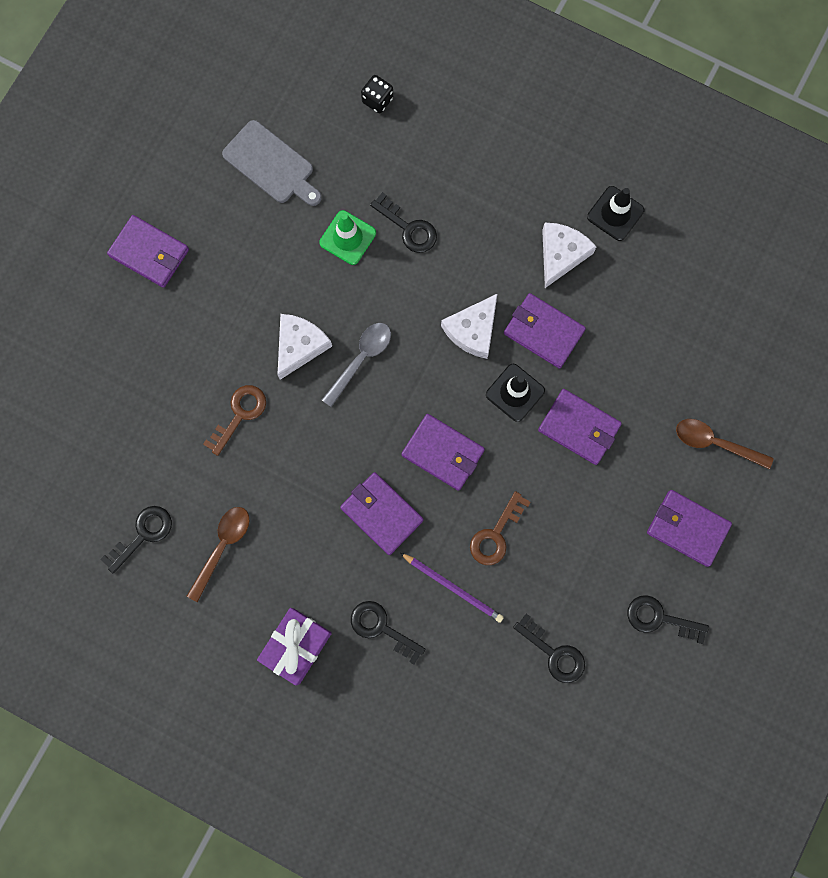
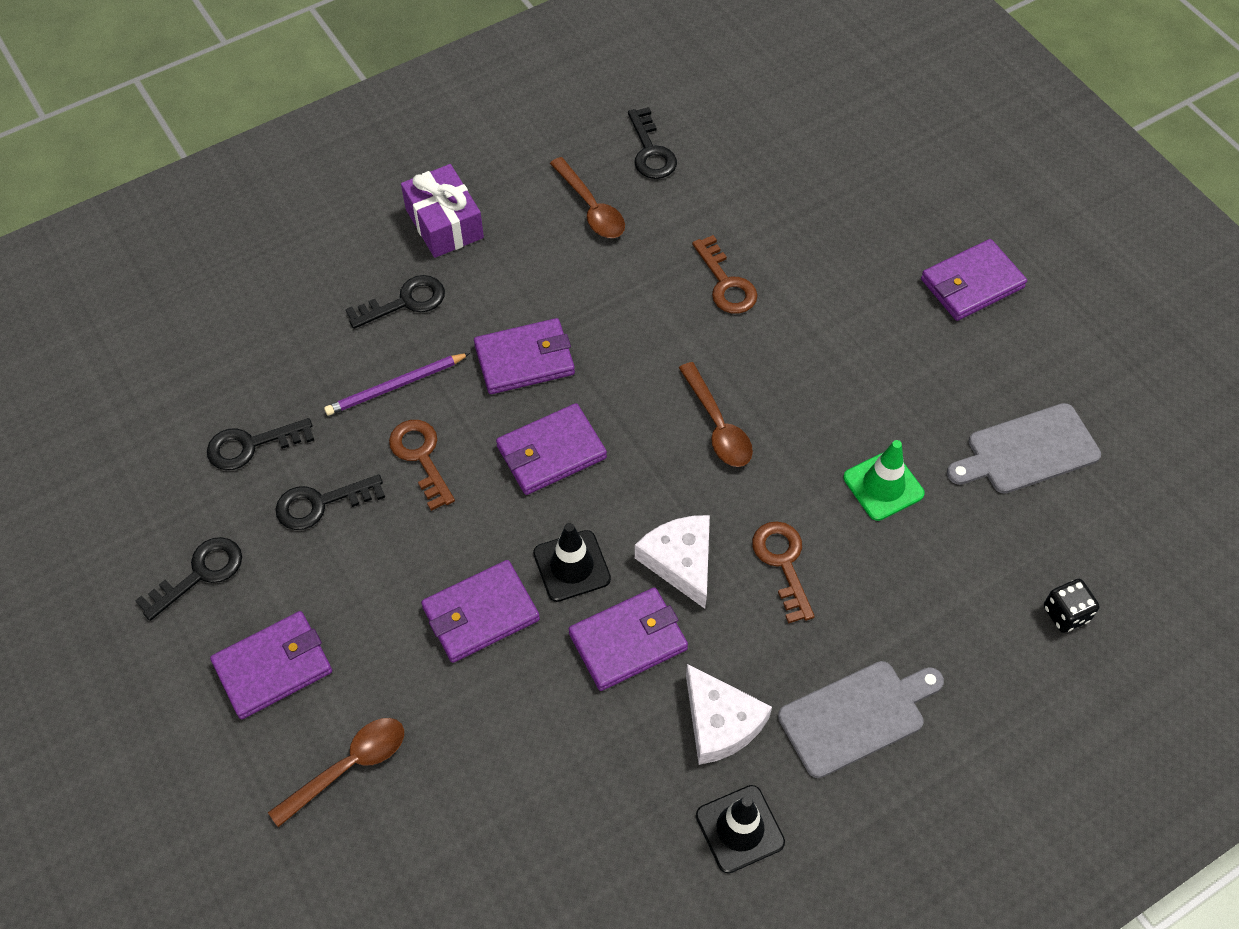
camera: 120 degrees right, 20 degrees down
(299, 346) = (772, 373): white cheese -> none
(361, 359) = (717, 425): grey spoon -> brown spoon
(408, 228) = (860, 559): black key -> black key (321, 503)
(438, 270) = (783, 563): none -> brown key
(512, 184) = (856, 716): none -> grey cutting board

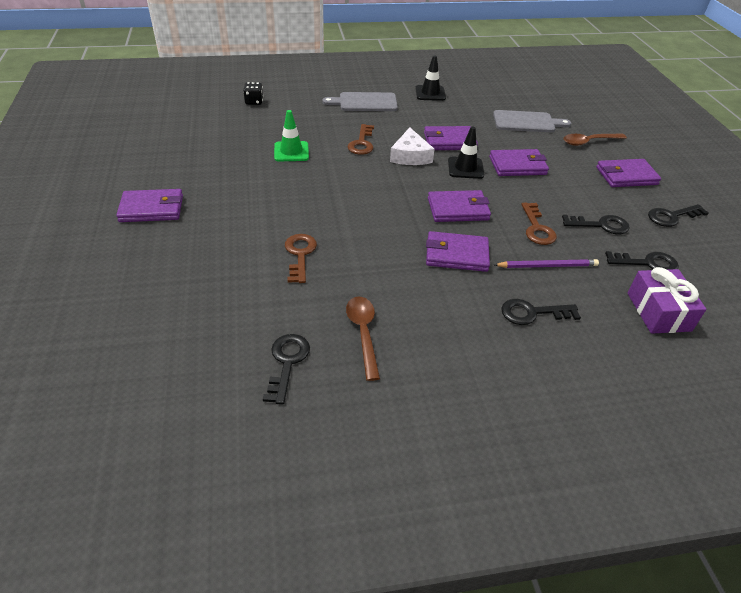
camera: 160 degrees left, 15 degrees down
(444, 223) = (488, 361): purple gift -> purple gift (658, 312)
(717, 425) = (357, 194): brown spoon -> none
(720, 722) = (421, 114): white cheese -> none
(1027, 450) = (209, 143): grey cutting board -> grey cutting board (526, 122)

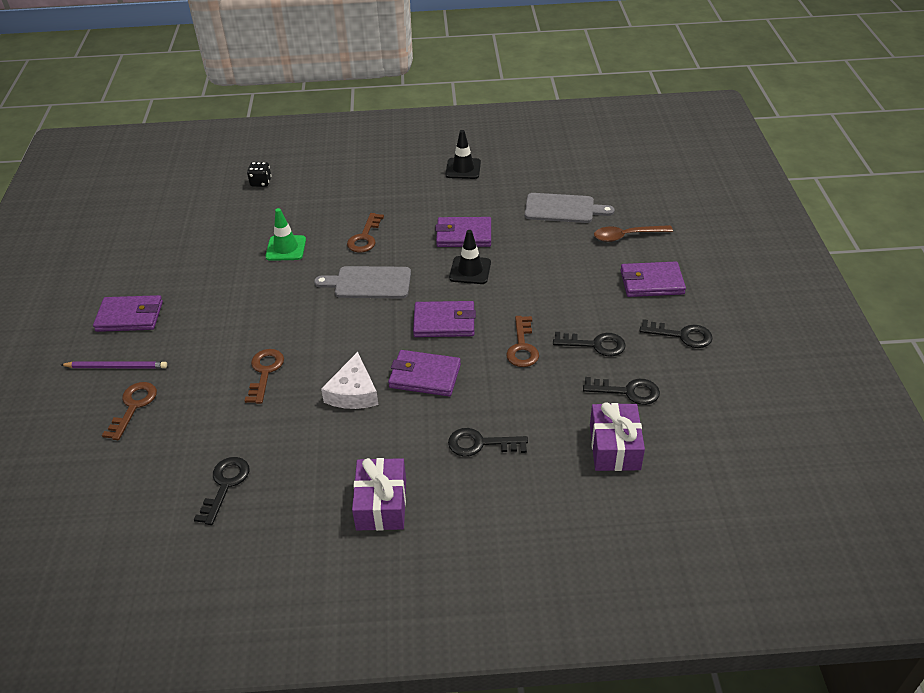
camera: 10 degrees right, 0 degrees up
(171, 289) = (133, 406): none -> brown key
(363, 333) = (304, 459): brown spoon -> none
(365, 102) = (384, 182): grey cutting board -> grey cutting board (369, 283)
(410, 156) = (413, 254): white cheese -> white cheese (353, 392)
(456, 374) = (381, 504): none -> purple gift
(517, 166) = (530, 268): purple wallet -> none
(547, 266) = (517, 391): purple pencil -> purple pencil (117, 367)
(672, 216) = (681, 335): black key -> black key turned 150 degrees counterclockwise

